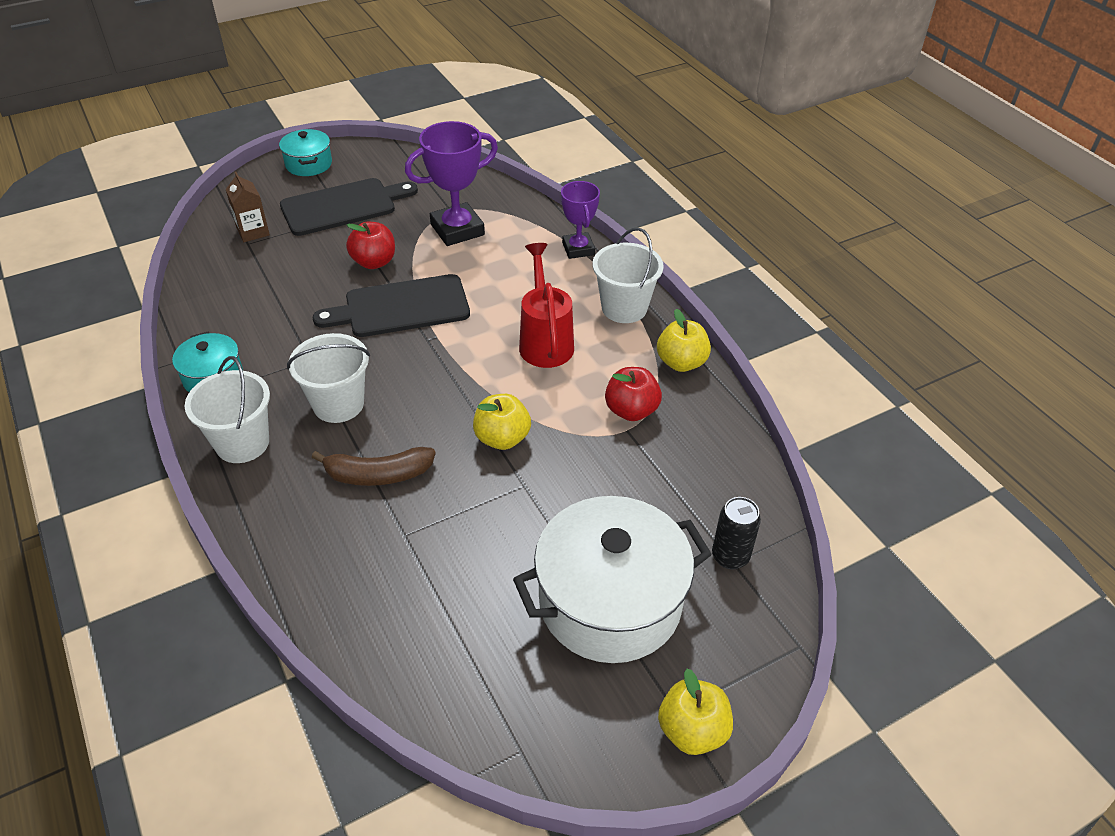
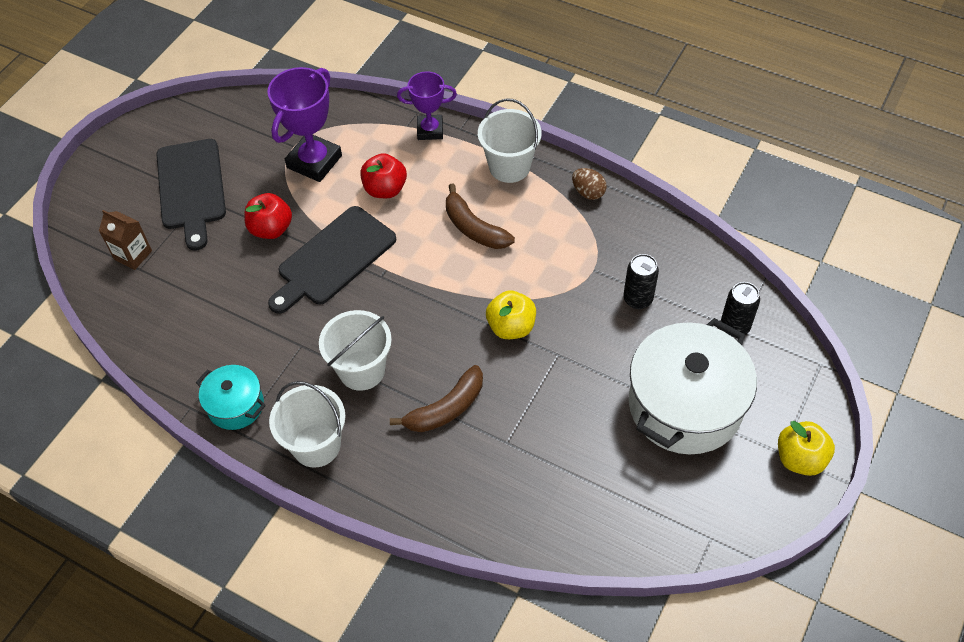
camera: 30 degrees left, 10 degrees up
(309, 164) = (117, 161): turquoise pot -> none
(343, 206) = (191, 188): black cutting board -> black cutting board turned 135 degrees clockwise
(545, 341) = (474, 228): red watering can -> brown banana
(578, 249) = (430, 130): purple trophy -> purple trophy turned 45 degrees counterclockwise
(631, 410) = (584, 252): red apple -> red apple (385, 189)
(648, 478) = (638, 299): none -> black can
(681, 362) = (588, 192): yellow apple -> brown egg

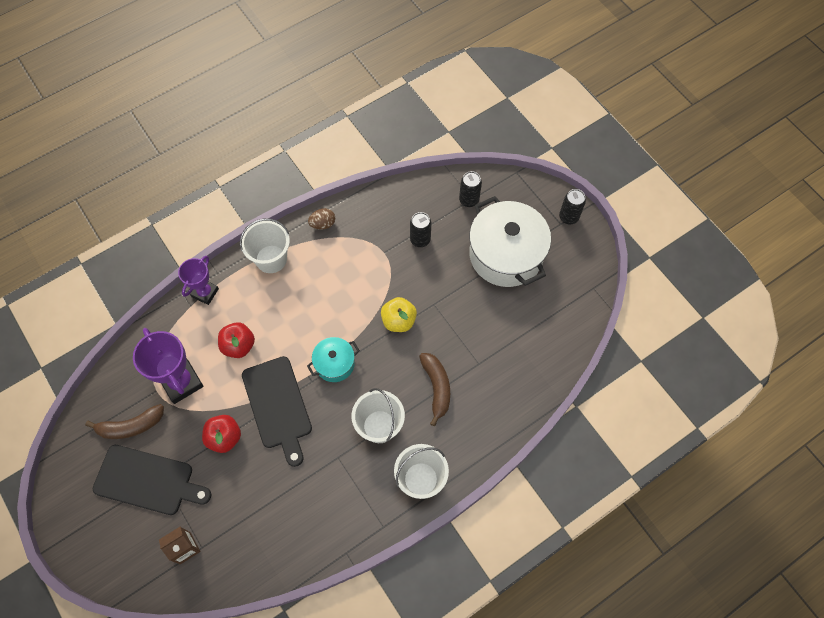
camera: 65 degrees left, 10 degrees up
(235, 405) = (361, 520): turquoise pot -> turquoise pot (334, 364)
(474, 228) = (308, 305): brown banana -> brown banana (131, 426)
(800, 459) = (568, 217): yellow apple -> black can

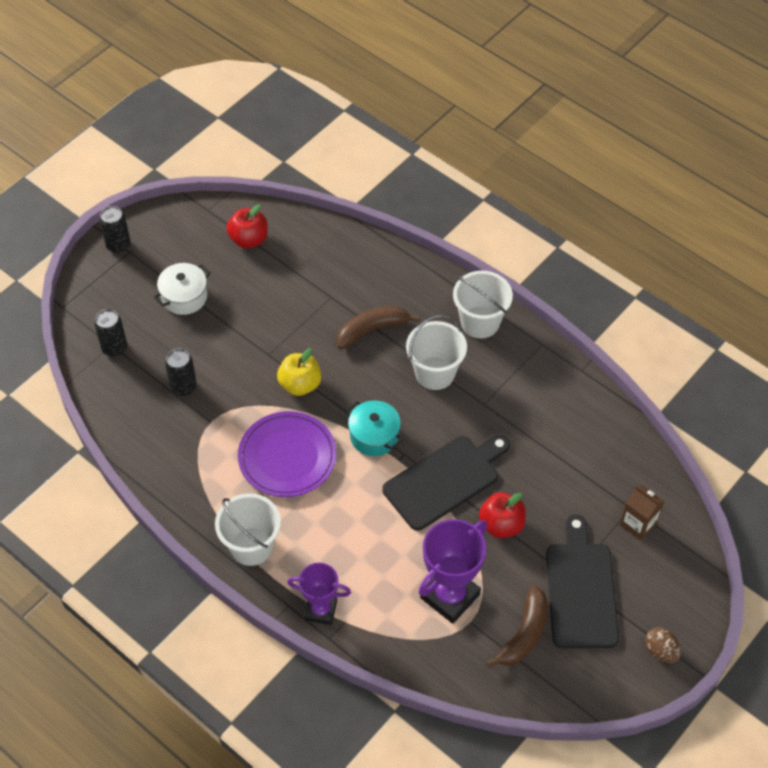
camera: 105 degrees left, 10 degrees down
(131, 426) = (524, 634): brown banana -> brown banana turned 60 degrees clockwise
(238, 346) = (382, 546): red apple -> red apple (249, 239)
(323, 224) = (185, 500): brown egg -> brown egg (660, 651)
(336, 297) = (287, 457): none -> purple plate
(506, 255) = (184, 297): white pot -> white pot, size x0.51

